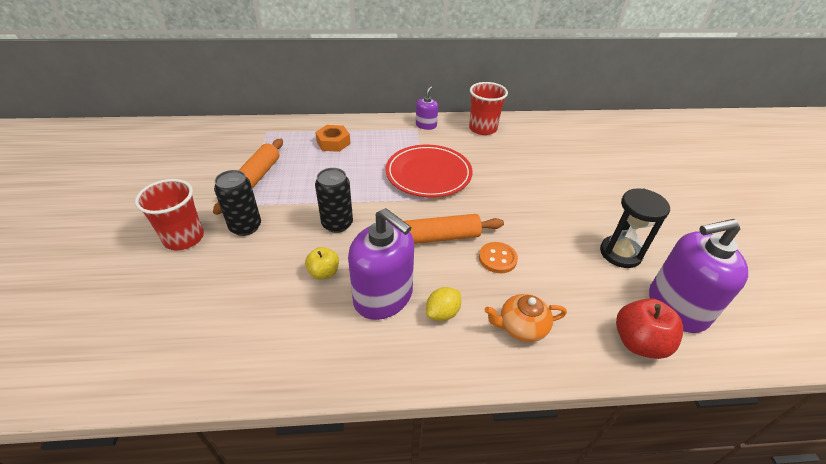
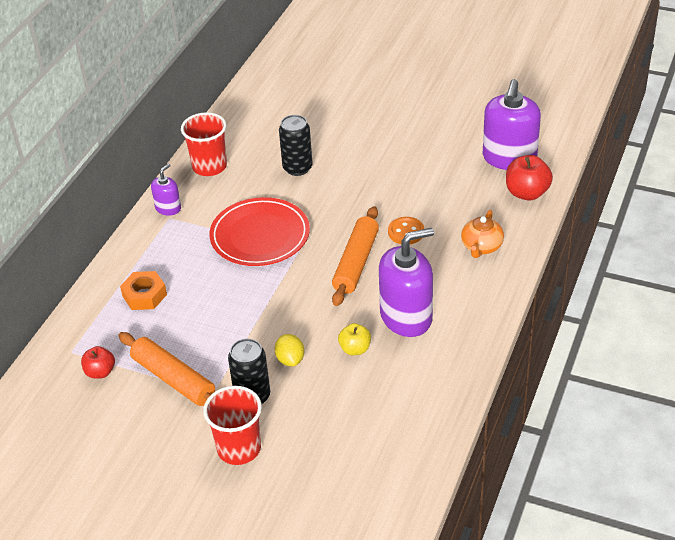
camera: 60 degrees left, 0 degrees up
(251, 148) = (100, 372): none -> red apple
(337, 224) = (293, 325): black can -> black can (297, 168)
(426, 125) = (168, 208): purple soap dispenser -> purple soap dispenser turned 75 degrees clockwise
(442, 313) = (444, 286): yellow lemon -> yellow lemon (290, 359)
(620, 253) = (443, 159): black hourglass -> none

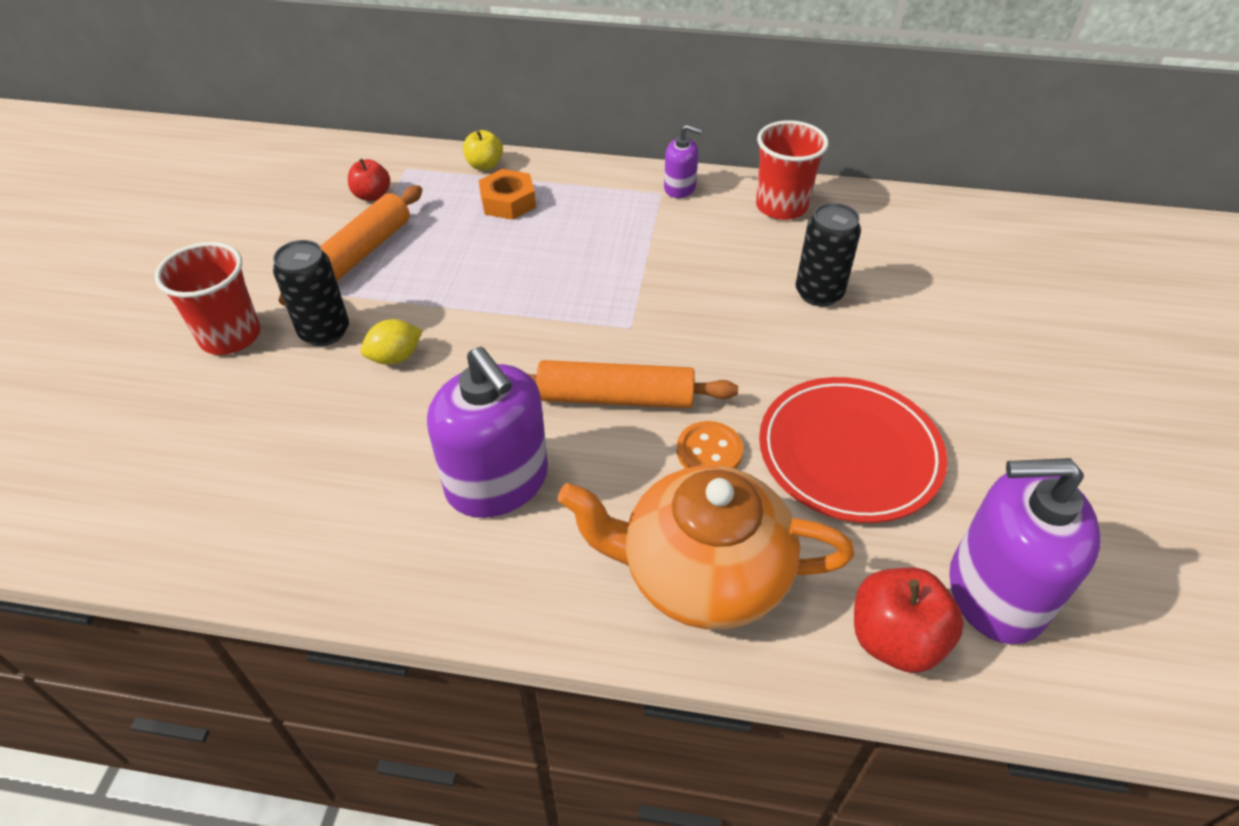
camera: 75 degrees right, 5 degrees up
(260, 236) = (649, 281): red plate -> red plate (849, 453)
(355, 349) = (419, 427): yellow apple -> yellow apple (484, 165)
(481, 247) = (701, 573): orange teapot -> orange teapot, size x1.96

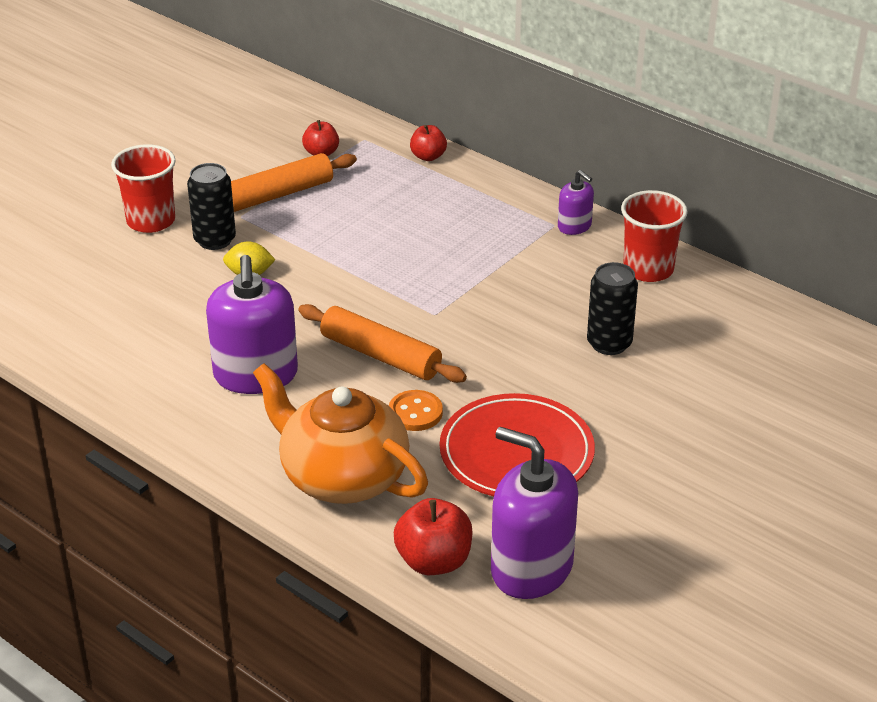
camera: 30 degrees right, 10 degrees down
(484, 165) = (428, 156): yellow apple -> red apple
(508, 202) = (422, 191): orange nut -> none

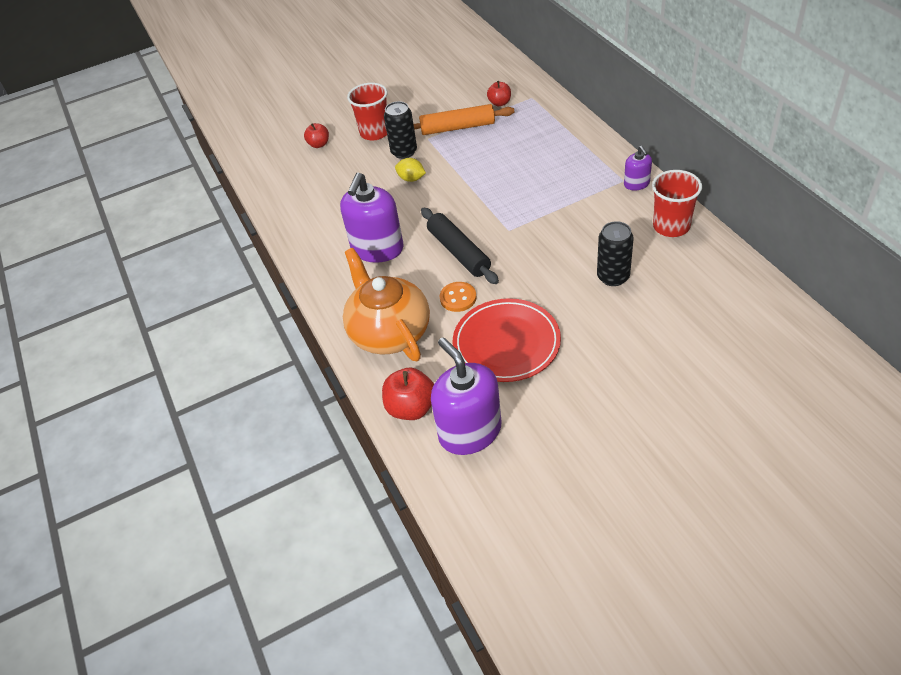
camera: 30 degrees right, 10 degrees up
(380, 355) = (458, 252): orange rolling pin -> black rolling pin
(428, 156) = (565, 116): red apple -> red apple (319, 144)

